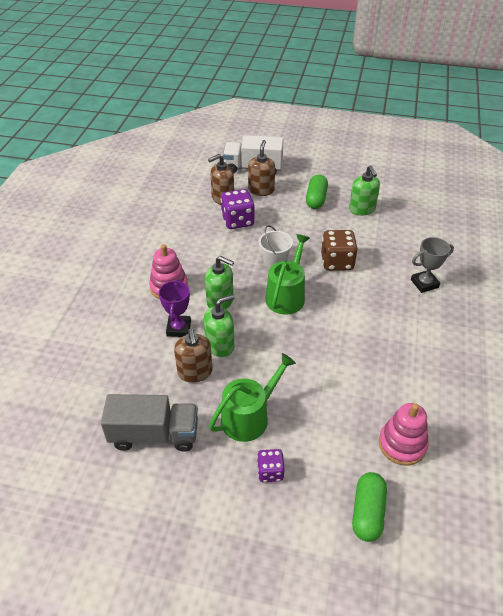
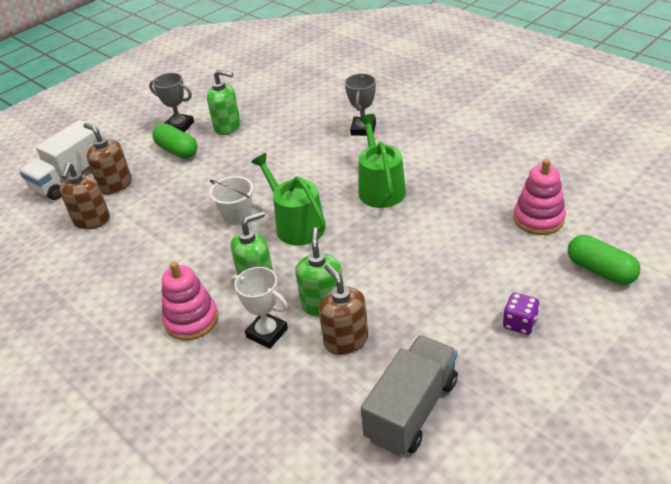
camera: 55 degrees left, 5 degrees down
(179, 328) = (267, 333): purple trophy -> white trophy
(195, 372) = (345, 340): brown soap dispenser -> brown soap dispenser turned 135 degrees counterclockwise
(238, 221) = (144, 221): purple dice -> none
(249, 416) = (439, 314): green watering can -> green watering can (380, 188)
(337, 262) = (283, 171): brown dice -> none
(342, 186) = (179, 126): none -> grey trophy

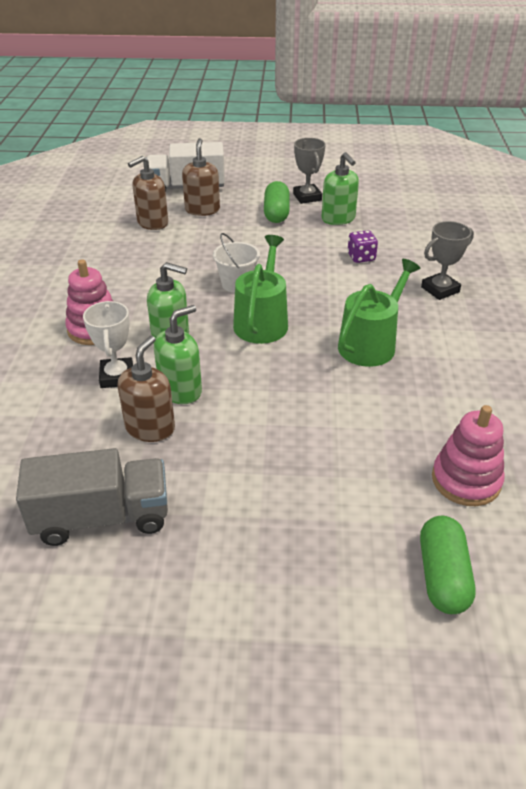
camera: 45 degrees right, 0 degrees up
(519, 323) = (287, 542): purple dice -> purple dice (361, 257)

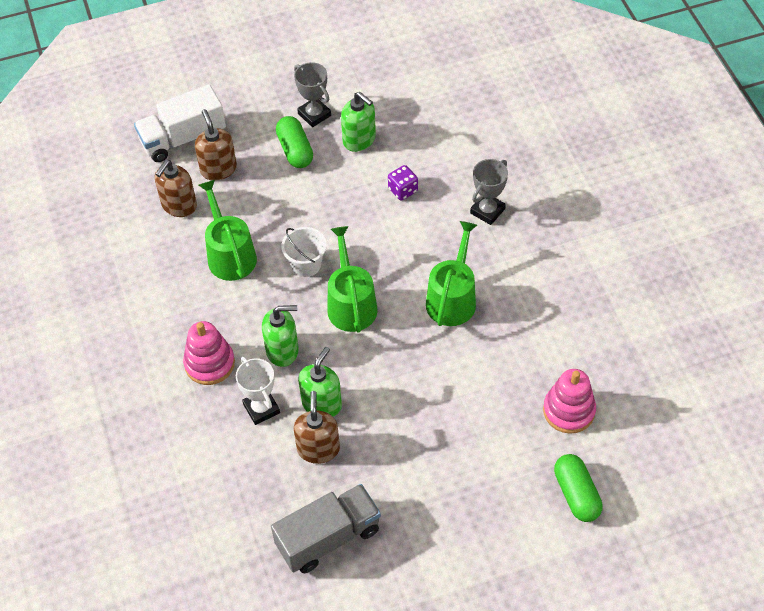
camera: 20 degrees left, 15 degrees up
(172, 261) = (229, 254): none -> green watering can

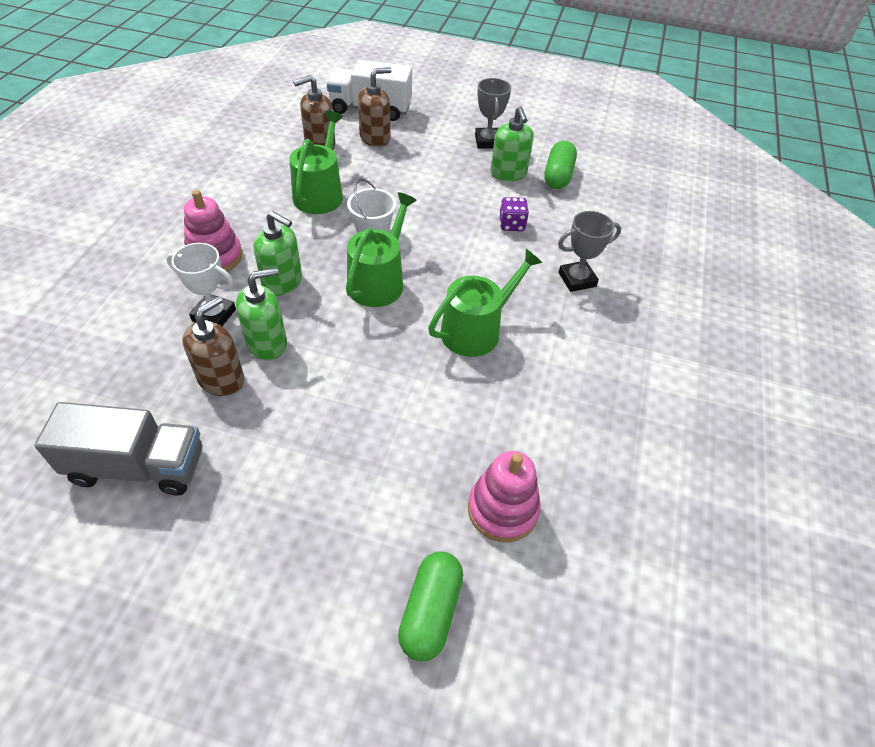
camera: 30 degrees right, 5 degrees down
(218, 169) = (375, 138): brown soap dispenser -> brown soap dispenser turned 45 degrees clockwise
(261, 408) = (214, 315): white trophy -> white trophy turned 75 degrees counterclockwise
(295, 150) = (448, 155): green capsule -> green capsule (558, 176)

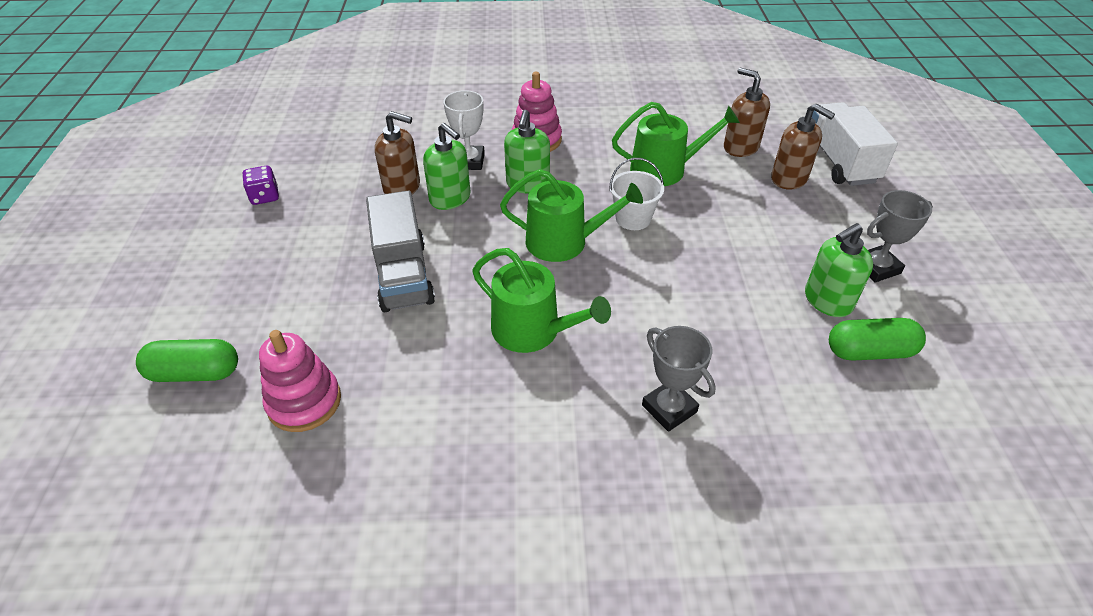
camera: 75 degrees right, 5 degrees down
(138, 466) = (309, 177): grey truck -> grey truck (403, 275)
(511, 225) = (728, 324): purple dice -> purple dice (265, 197)

